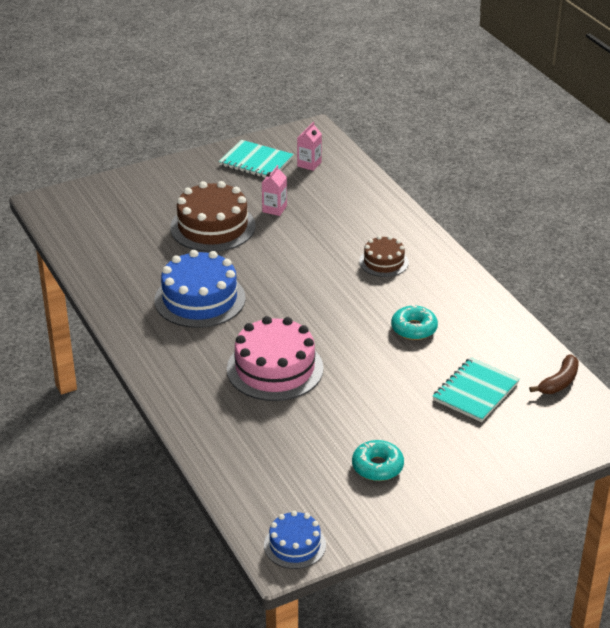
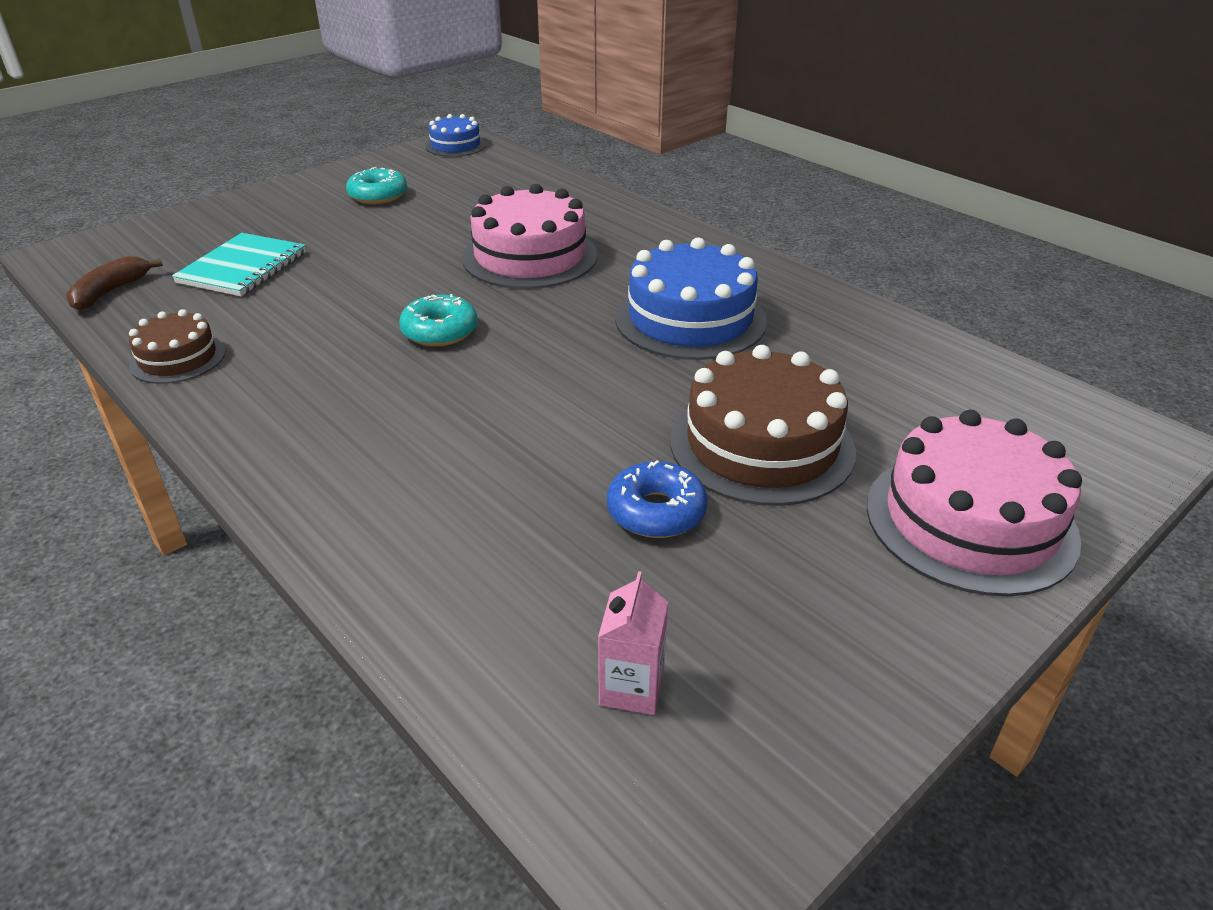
camera: 165 degrees right, 0 degrees up
(154, 187) = (970, 521): none -> pink cake
(256, 162) = (789, 664): turquoise notebook -> none
(274, 209) = (656, 511): pink carton -> blue donut
(384, 262) = (383, 427): brown cake -> brown cake (178, 358)
(414, 328) = (327, 326): turquoise donut -> turquoise donut (440, 331)

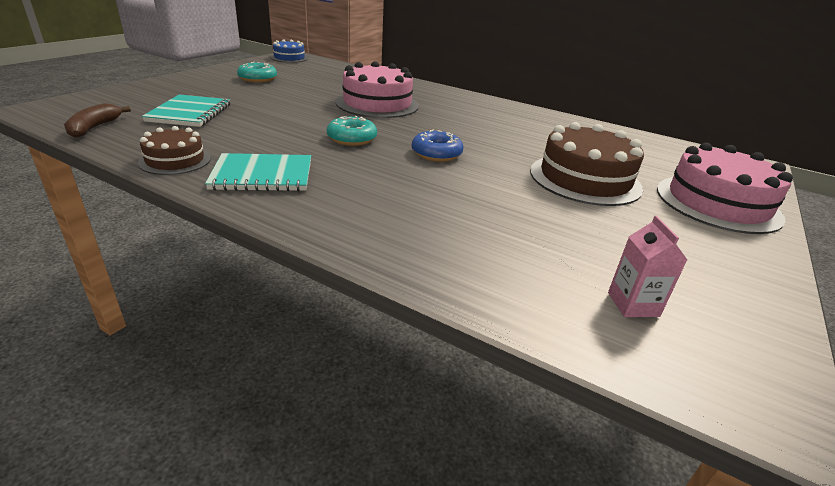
camera: 20 degrees left, 5 degrees down
(272, 394) = (262, 175): none -> turquoise notebook
(656, 511) = (559, 214): blue donut -> blue donut (436, 154)
(690, 319) = (493, 127): blue cake -> none

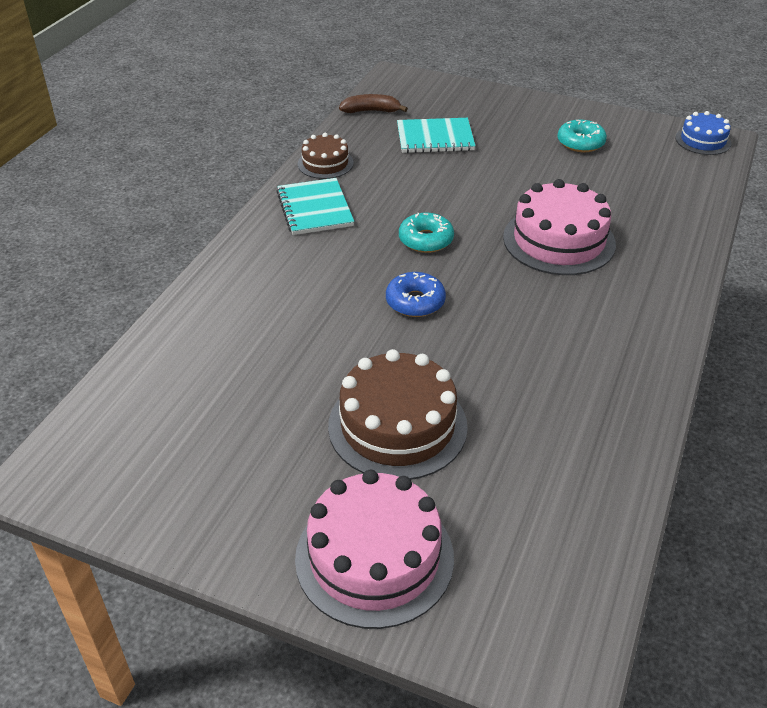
camera: 85 degrees right, 10 degrees up
(633, 304) = (150, 427): pink carton -> none

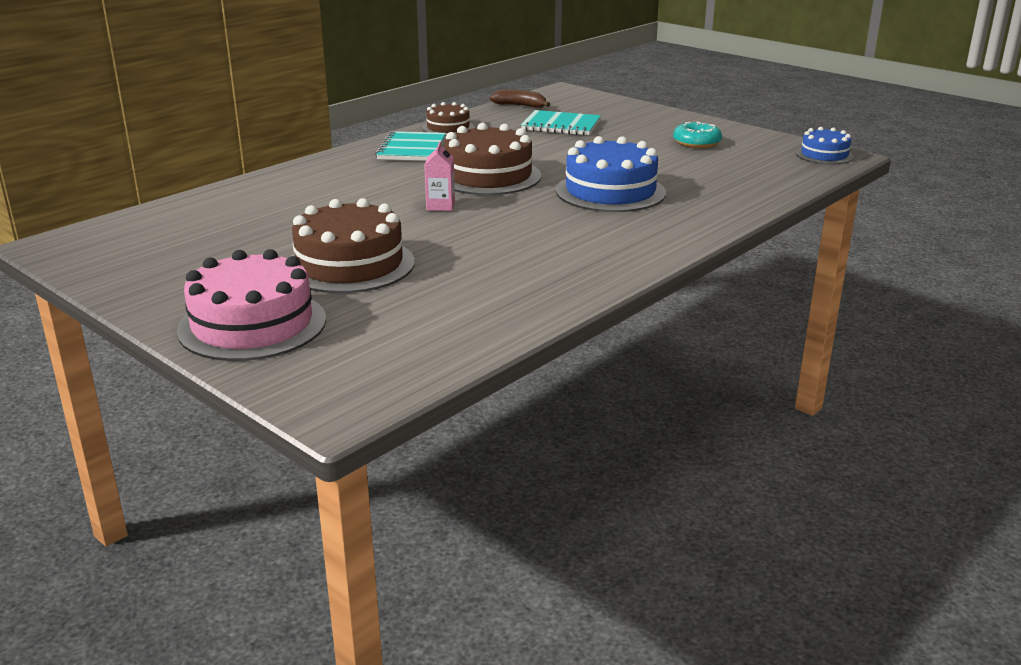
camera: 20 degrees right, 15 degrees down
(415, 302) = (440, 206): blue donut -> pink carton
(426, 240) = (488, 176): turquoise donut -> brown cake
(559, 240) = (610, 191): pink cake -> blue cake

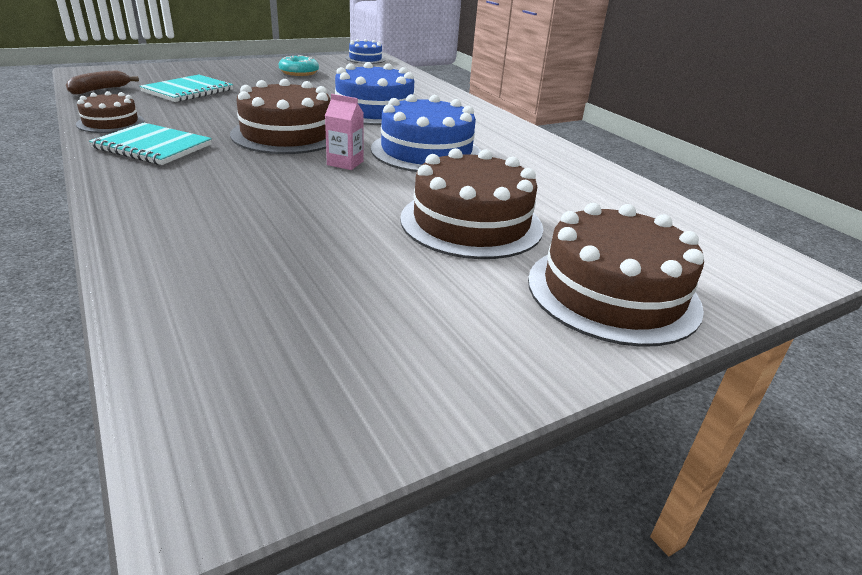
camera: 75 degrees left, 5 degrees up
(252, 324) = (612, 292): pink cake -> brown cake
(506, 229) = (426, 151): none -> blue cake

